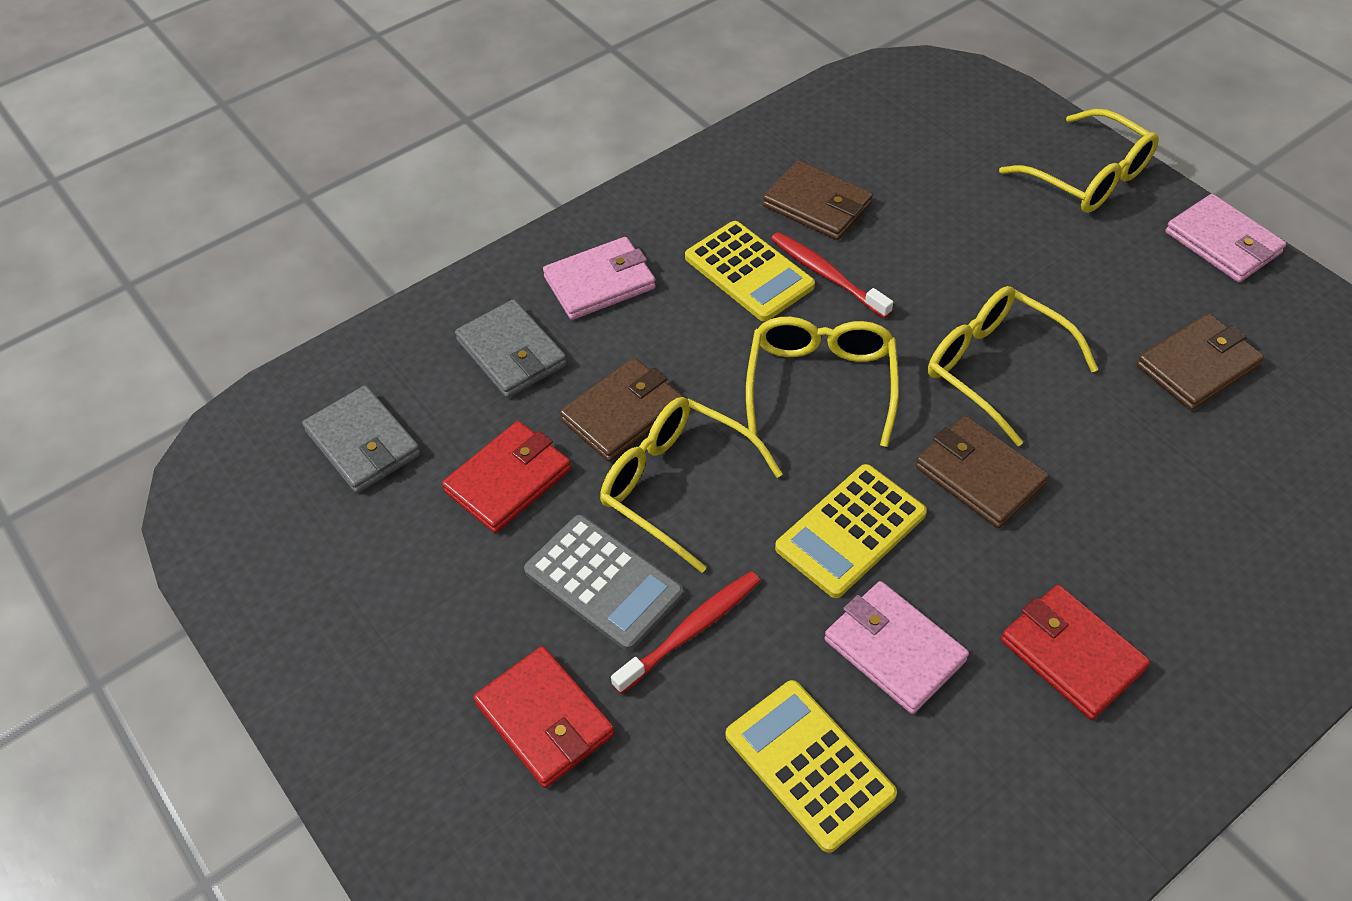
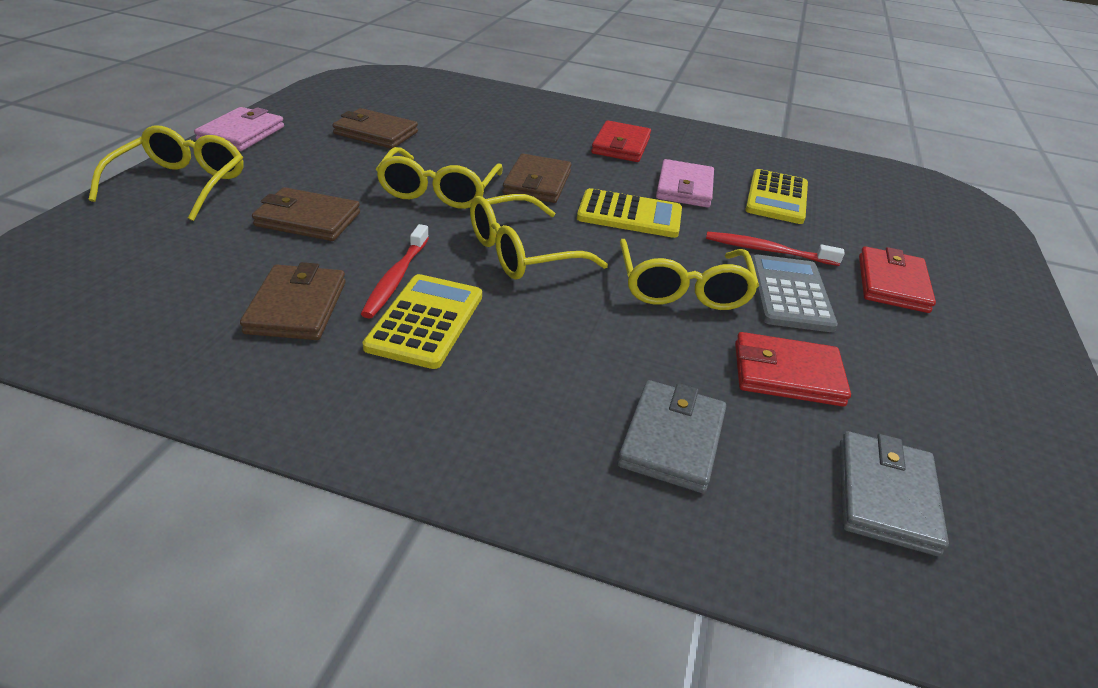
camera: 130 degrees left, 15 degrees down
(599, 283) = (522, 416): pink wallet -> none
(622, 413) = (655, 337): brown wallet -> brown wallet (308, 219)

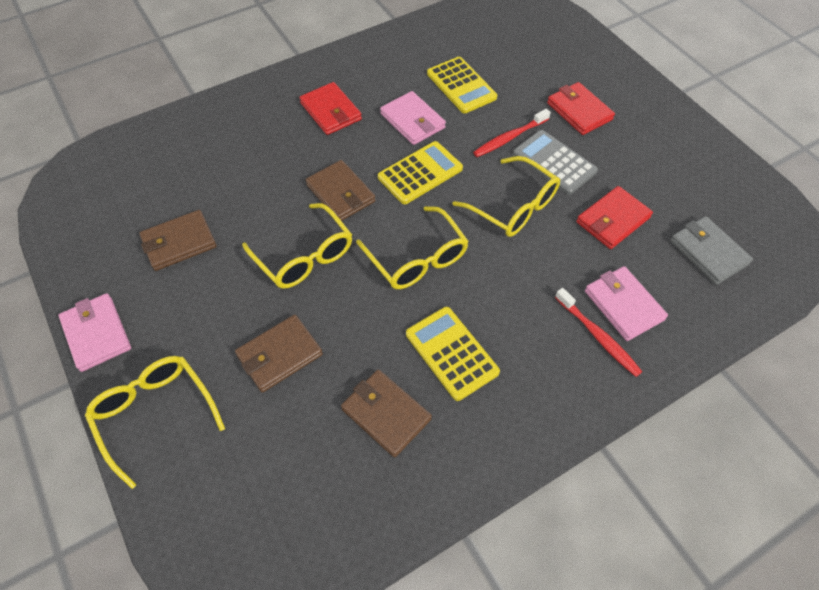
camera: 45 degrees left, 20 degrees up
(396, 278) = (394, 343): red toothbrush -> red toothbrush (598, 336)
(521, 253) = (417, 259): yellow glasses -> yellow glasses turned 45 degrees counterclockwise
(672, 439) = (623, 305): grey wallet -> pink wallet

